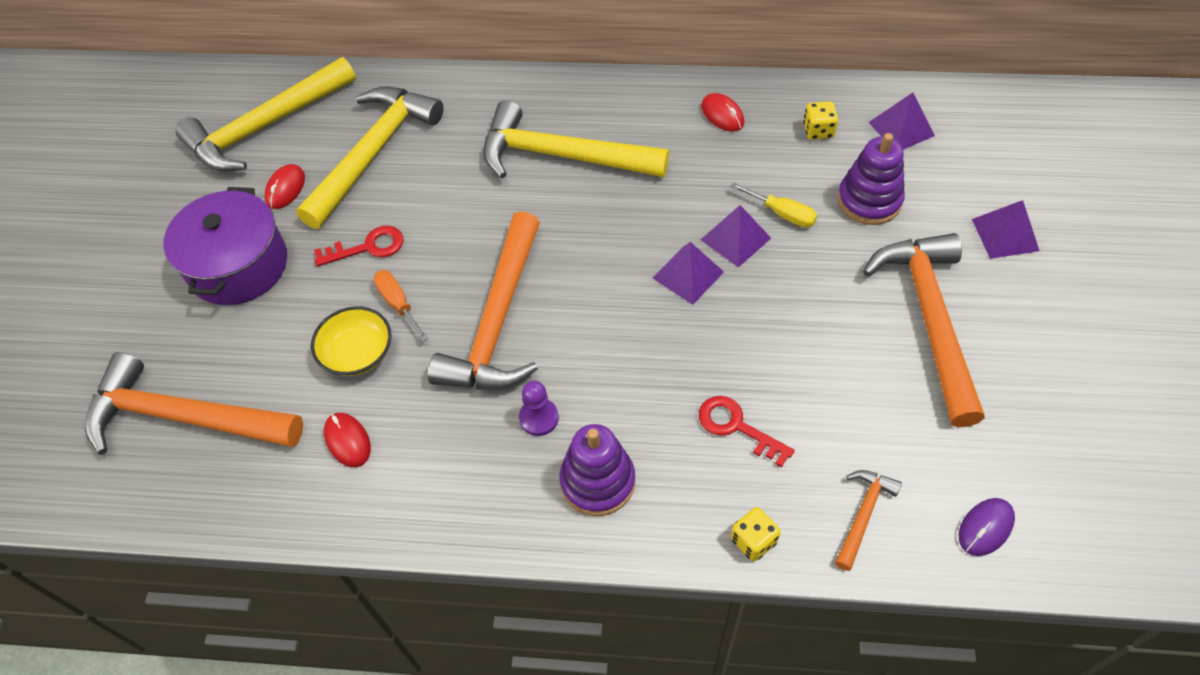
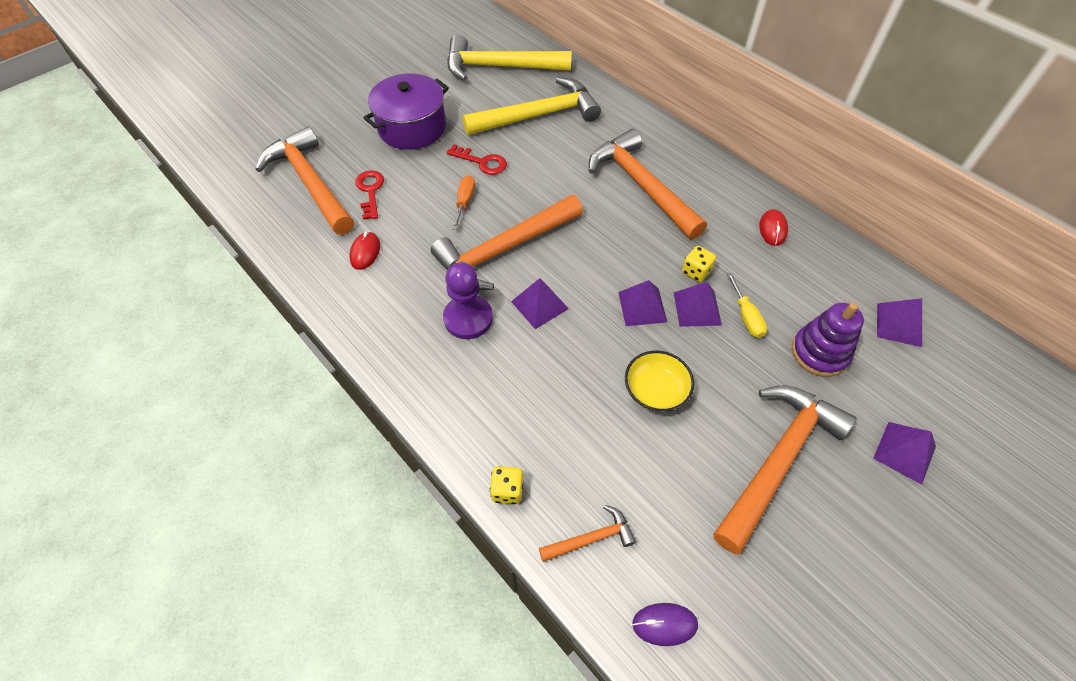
camera: 40 degrees right, 0 degrees up
(285, 188) = (475, 104): red mouse -> none
(357, 353) = (418, 212): yellow bowl -> yellow bowl (655, 390)
(539, 418) = (468, 318): purple pawn -> purple pawn, size x1.65
(562, 156) = (641, 186): yellow hammer -> orange hammer
(593, 348) = (539, 305): none -> purple pyramid
(597, 481) = (460, 378): purple stacking toy -> none
(737, 427) = (572, 418): red key -> red key (370, 191)
(818, 131) = (831, 283): yellow dice -> yellow dice (696, 271)

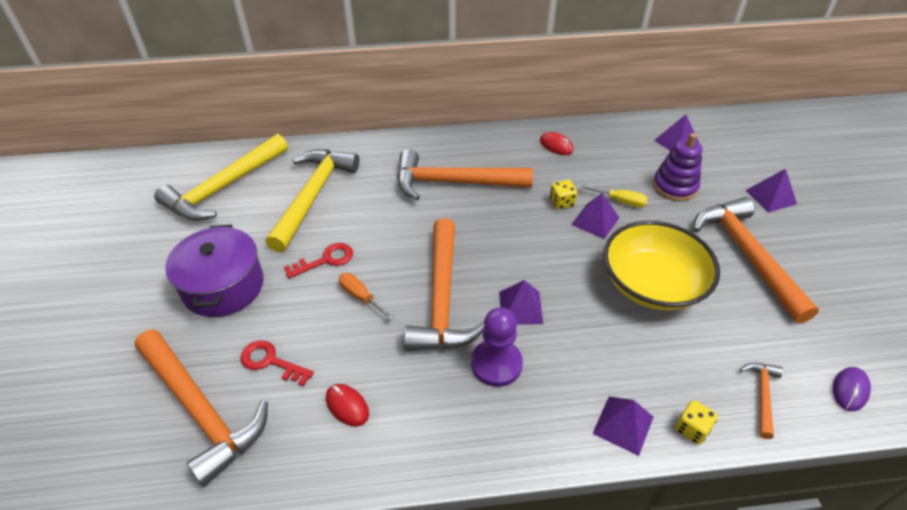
camera: 55 degrees left, 10 degrees down
(310, 183) = (201, 409): orange hammer -> orange hammer turned 135 degrees counterclockwise
(642, 307) = (571, 248): purple pyramid -> purple pyramid (623, 425)
(655, 390) = (652, 284): yellow bowl -> yellow bowl, size x1.85

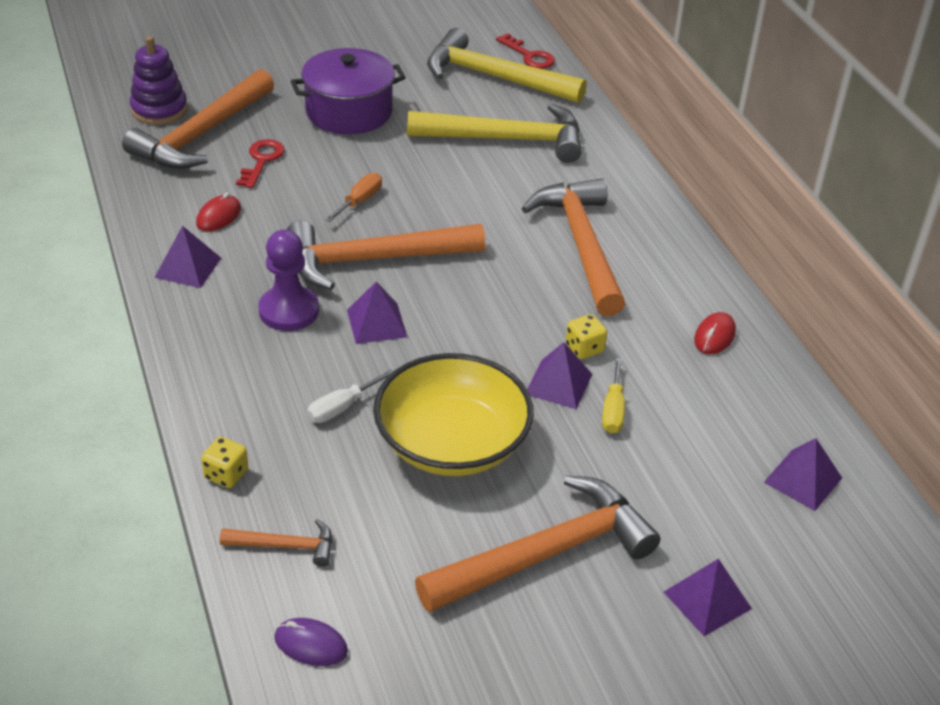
camera: 75 degrees right, 5 degrees down
(325, 260) = (406, 167): red key -> red key (529, 55)
(615, 342) = (342, 407): none -> white screwdriver
(623, 425) = (224, 415): purple pyramid -> purple pyramid (188, 267)
(674, 186) = (677, 473): purple stacking toy -> purple stacking toy (159, 110)

